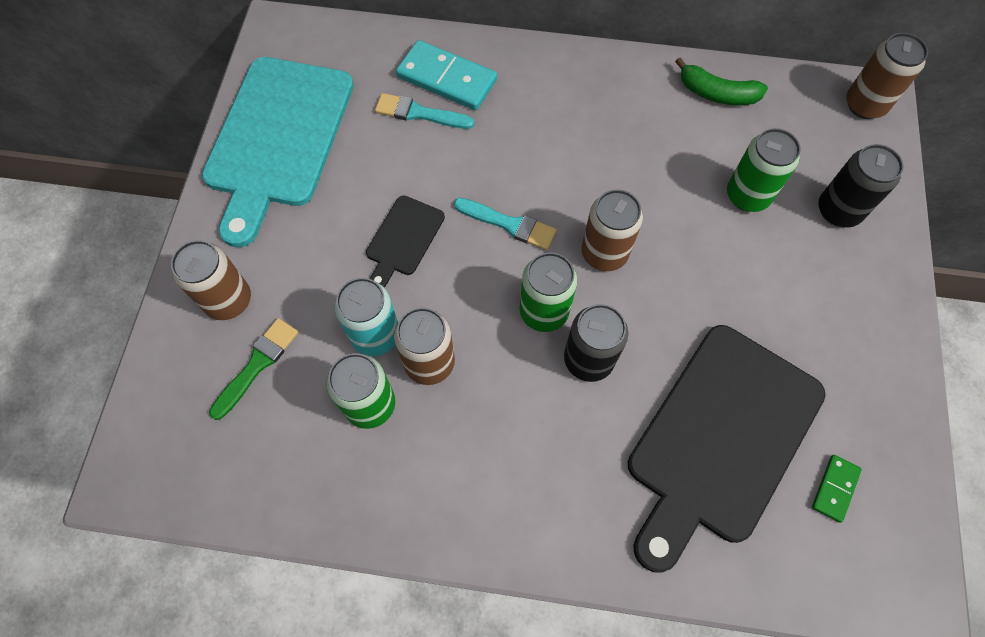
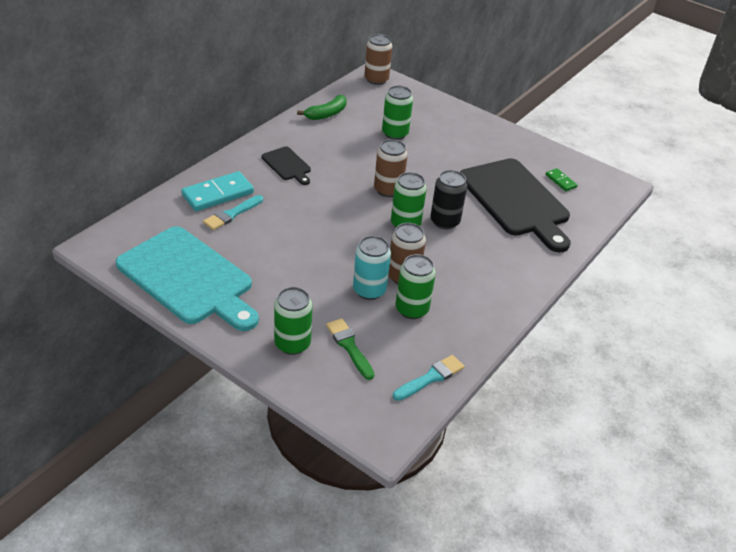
camera: 65 degrees left, 25 degrees down
(228, 300) = (292, 344): brown can -> green can
(403, 239) = (314, 255): black cutting board -> black cutting board (287, 165)
(509, 224) = (341, 213): turquoise brush -> turquoise brush (431, 378)
(838, 210) = (426, 114): black can -> none

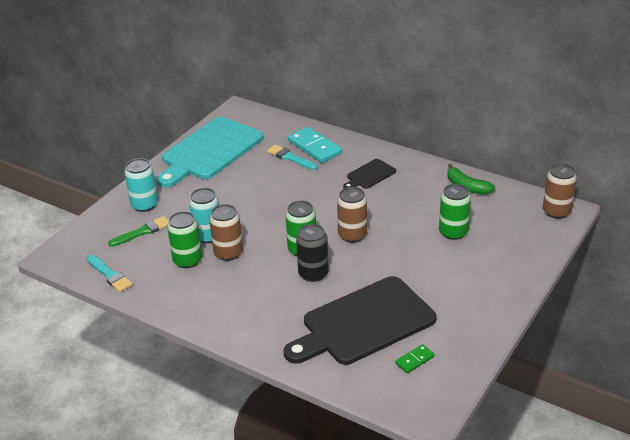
camera: 90 degrees right, 5 degrees down
(292, 344) = (144, 205): green can -> turquoise can

